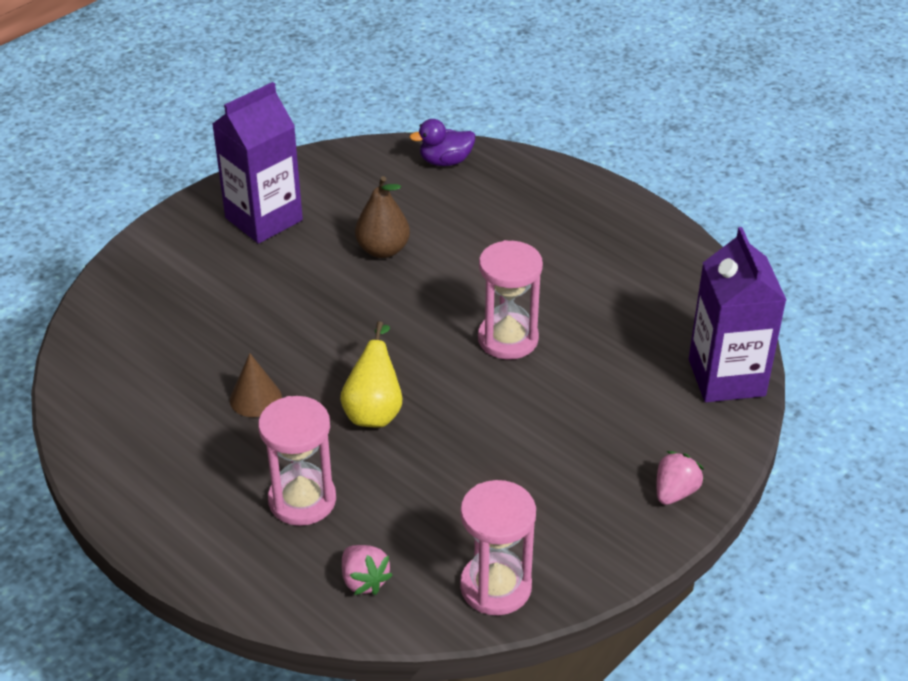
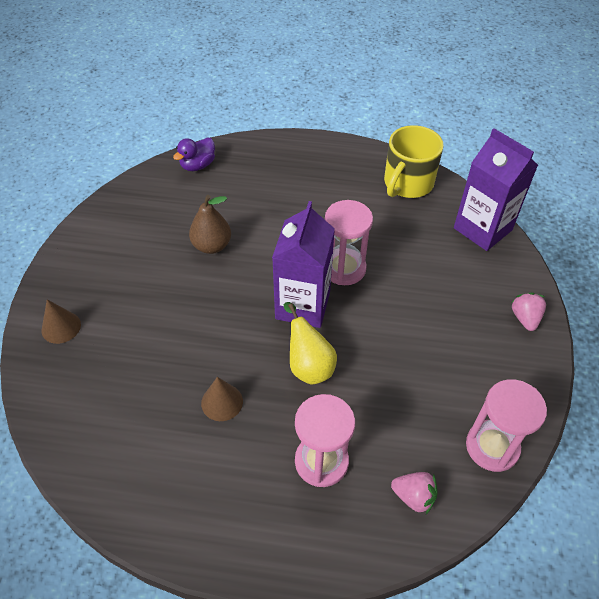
camera: 35 degrees left, 10 degrees up
(166, 257) = (61, 327): none -> brown cone
(264, 219) = (110, 262): purple carton -> purple carton (302, 305)
(681, 286) = (407, 183): none -> yellow mug

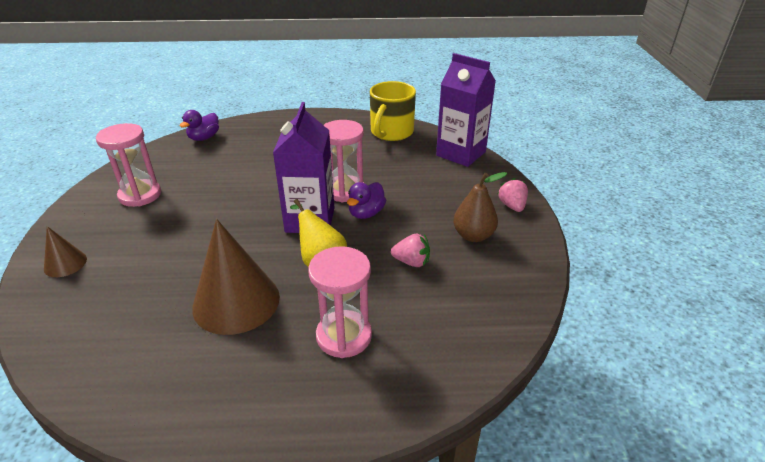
camera: 10 degrees left, 15 degrees down
(212, 246) = (220, 188): brown pear -> brown pear (473, 236)
(222, 402) = (236, 301): brown cone -> brown cone, size x2.01
(363, 305) = (366, 213): none -> purple duck
(413, 496) = (442, 351): pink strawberry -> pink strawberry (411, 262)
(492, 447) = (508, 301): pink hourglass -> pink hourglass (140, 195)

